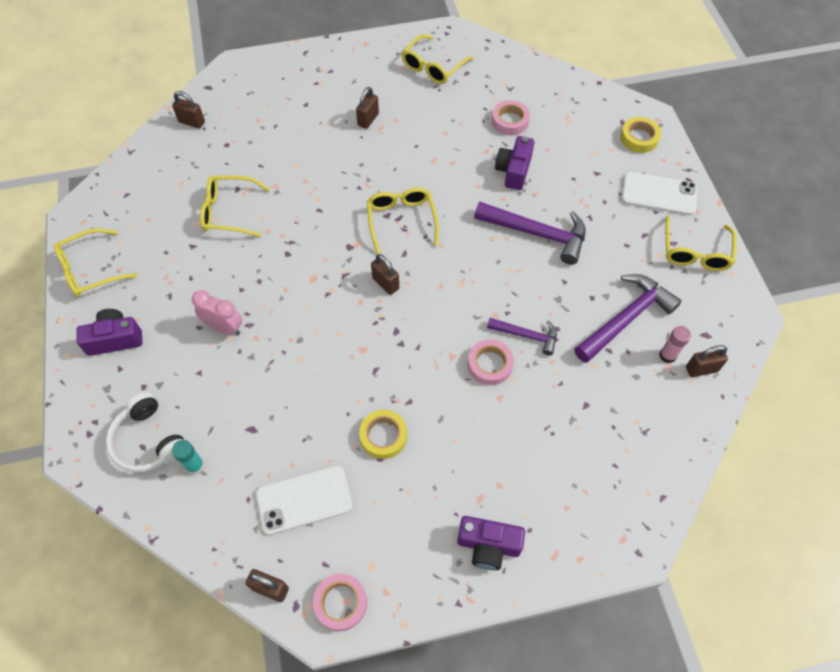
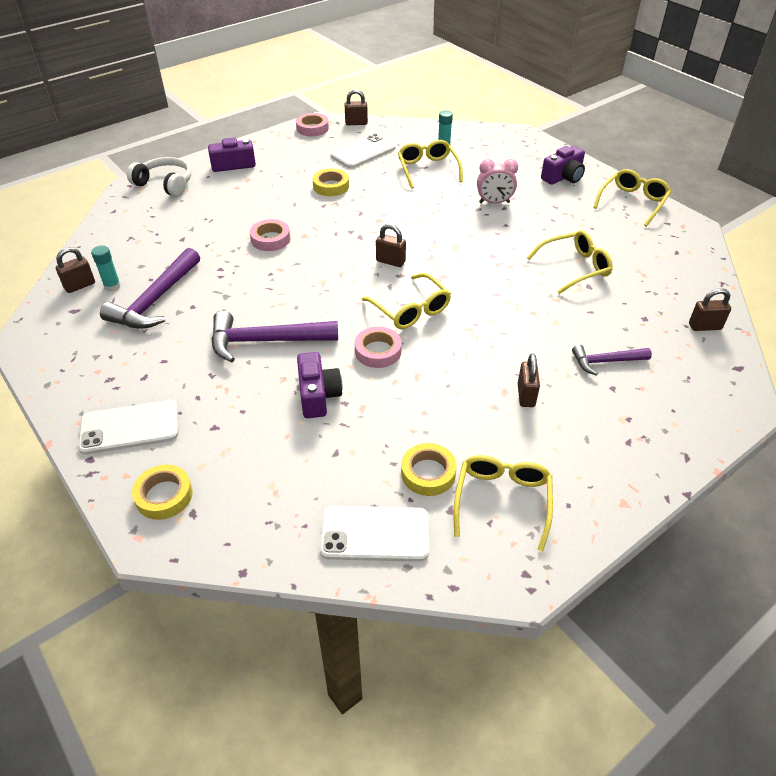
camera: 155 degrees right, 15 degrees down
(149, 441) = (483, 147): white headphones -> white headphones (165, 184)
(467, 95) = (428, 473): none -> yellow tape
(510, 121) = (351, 456): pink tape -> pink tape (378, 351)
(516, 76) = (375, 533): none -> white phone
(527, 335) = (246, 264): purple hammer -> purple hammer (606, 362)
(667, 355) = (112, 286): pink glue stick -> turquoise glue stick
(695, 252) = (83, 377): yellow glasses -> yellow glasses (427, 169)

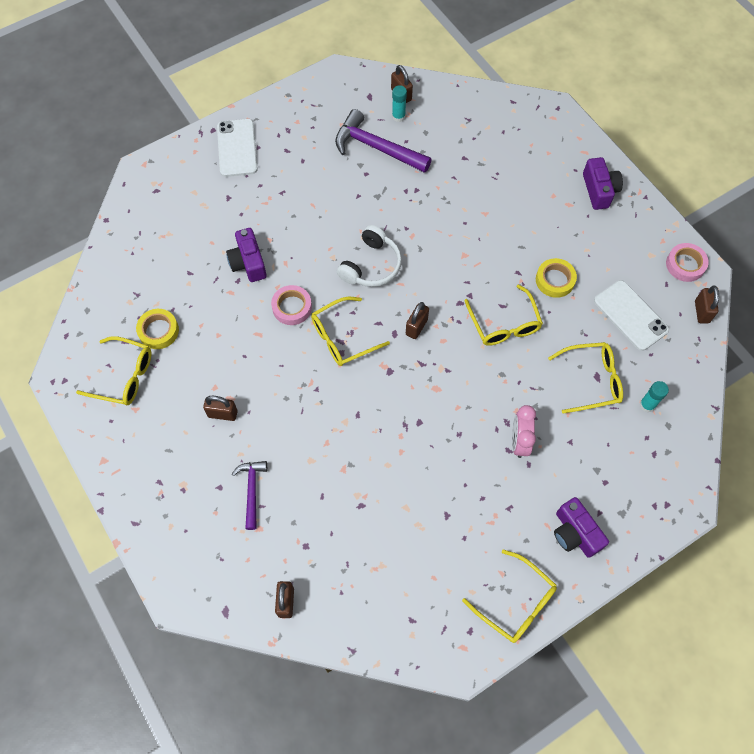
camera: 95 degrees right, 20 degrees up
(164, 495) = (173, 174): yellow tape -> none
(165, 184) = (559, 136): white headphones -> white headphones (371, 265)
(265, 341) = (315, 226): purple hammer -> none
(270, 239) = (459, 227): pink tape -> none
(318, 395) = (248, 263): purple camera -> purple camera turned 75 degrees clockwise
(375, 533) = (116, 293): white phone -> none
(575, 267) = (392, 500): yellow glasses -> yellow glasses (504, 324)

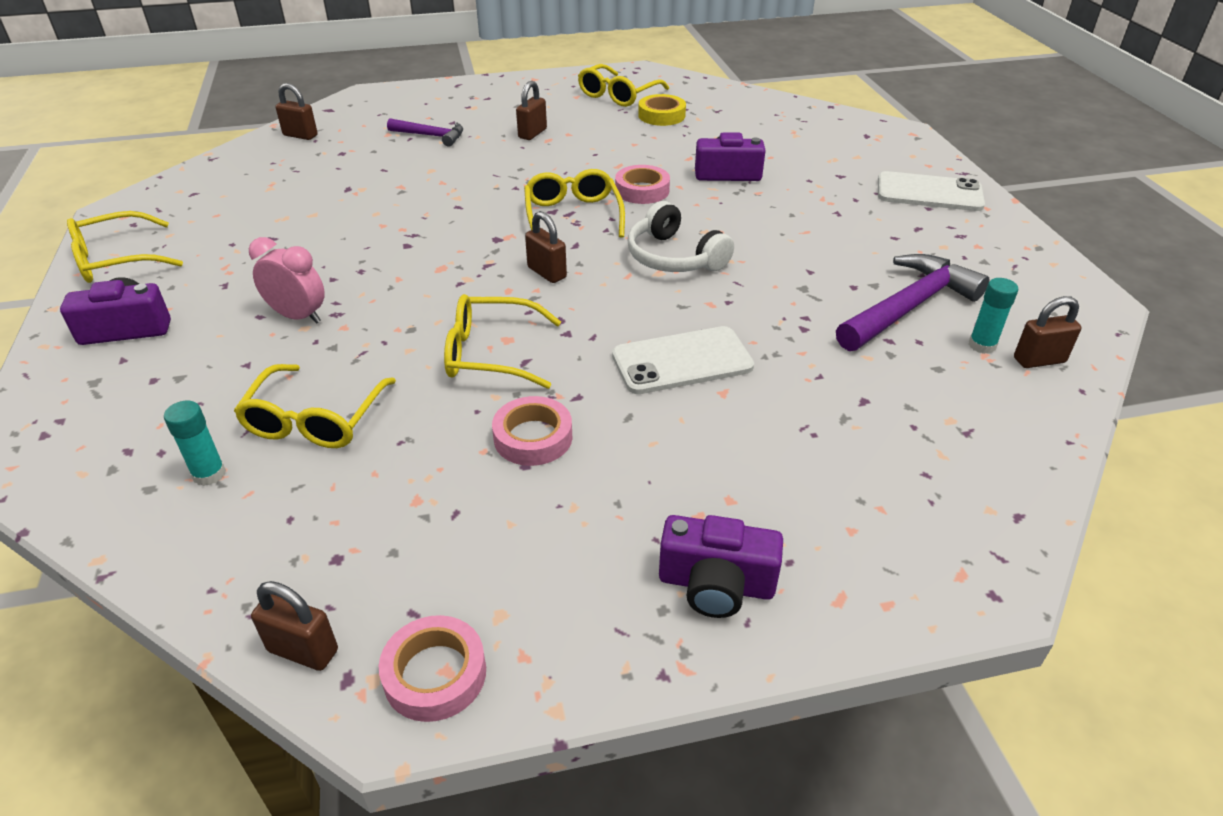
camera: 110 degrees right, 25 degrees down
(555, 280) = (533, 437): yellow tape -> pink tape
(630, 315) = (388, 519): white phone -> white phone (682, 361)

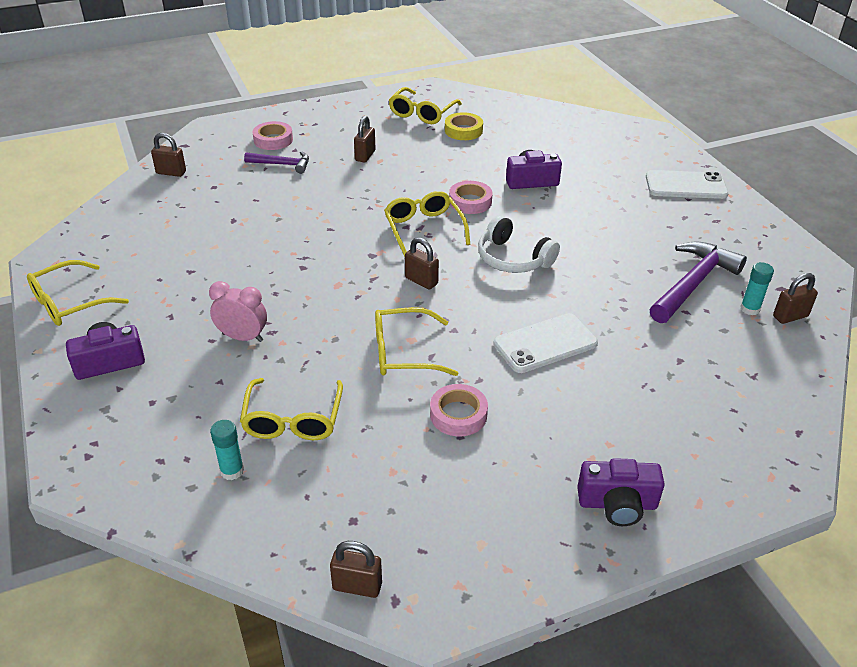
camera: 10 degrees left, 0 degrees up
(435, 674) = (453, 588): pink tape -> pink tape (273, 140)

